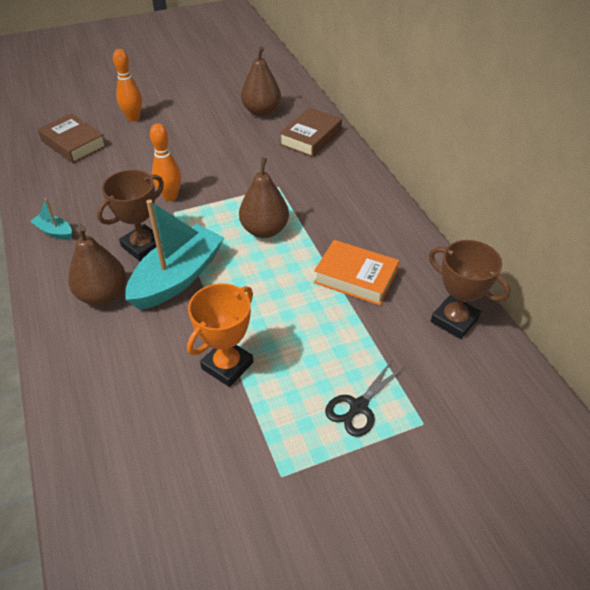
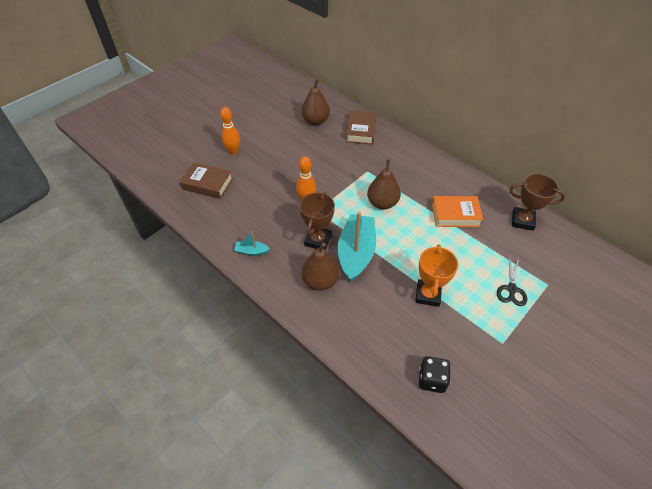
camera: 25 degrees left, 5 degrees up
(135, 480) = (431, 380): none -> black dice

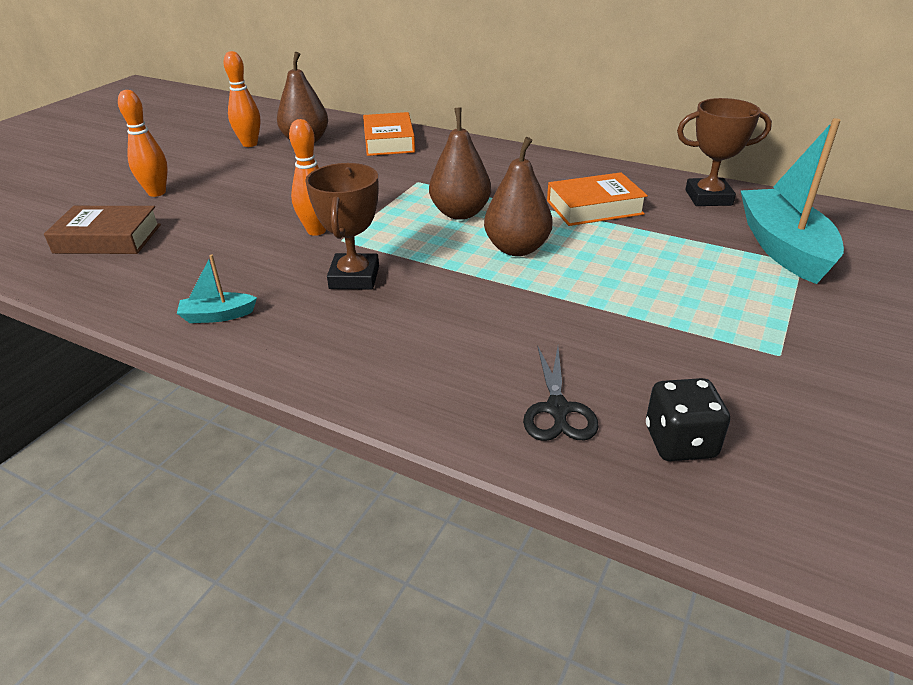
camera: 15 degrees left, 15 degrees down
(285, 118) = (250, 144): none -> orange bowling pin
(320, 281) = (378, 333): brown pear -> brown pear (517, 248)
(356, 253) = (437, 281): turquoise boat -> turquoise boat (783, 248)
(361, 131) = (389, 141): brown book -> orange book
(427, 295) = (601, 314): orange trophy -> none
(511, 289) = (746, 279): black scissors -> black scissors (557, 409)

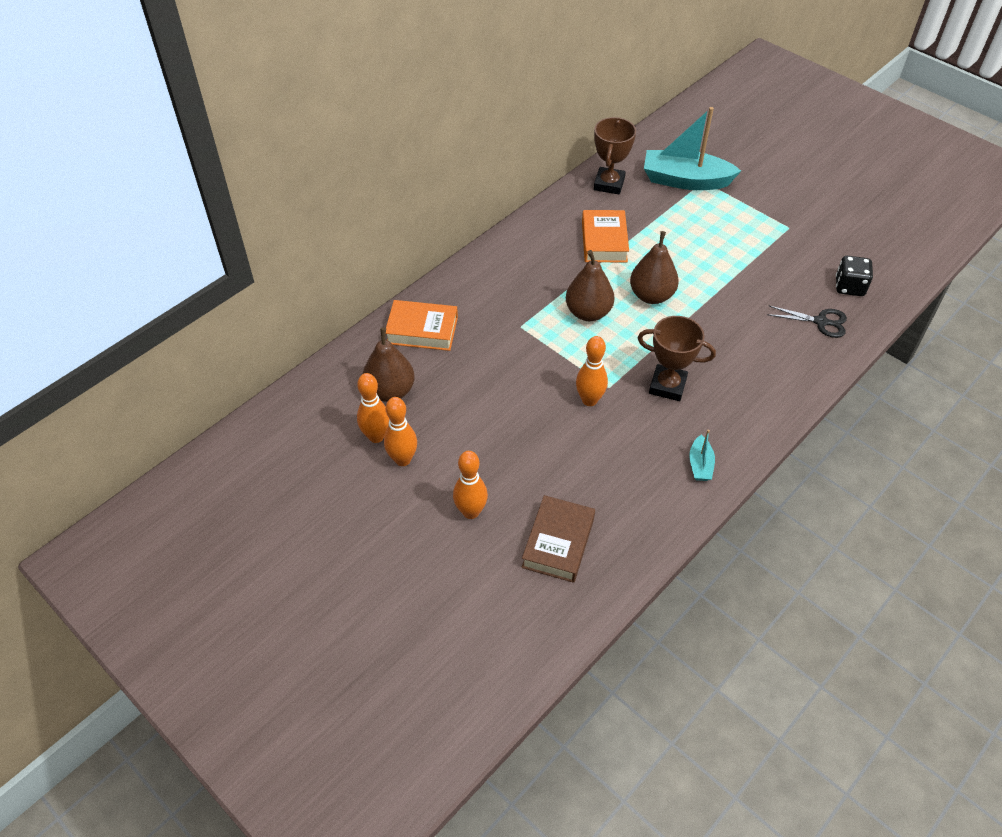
camera: 75 degrees left, 15 degrees up
(223, 157) = (403, 459): none -> orange bowling pin

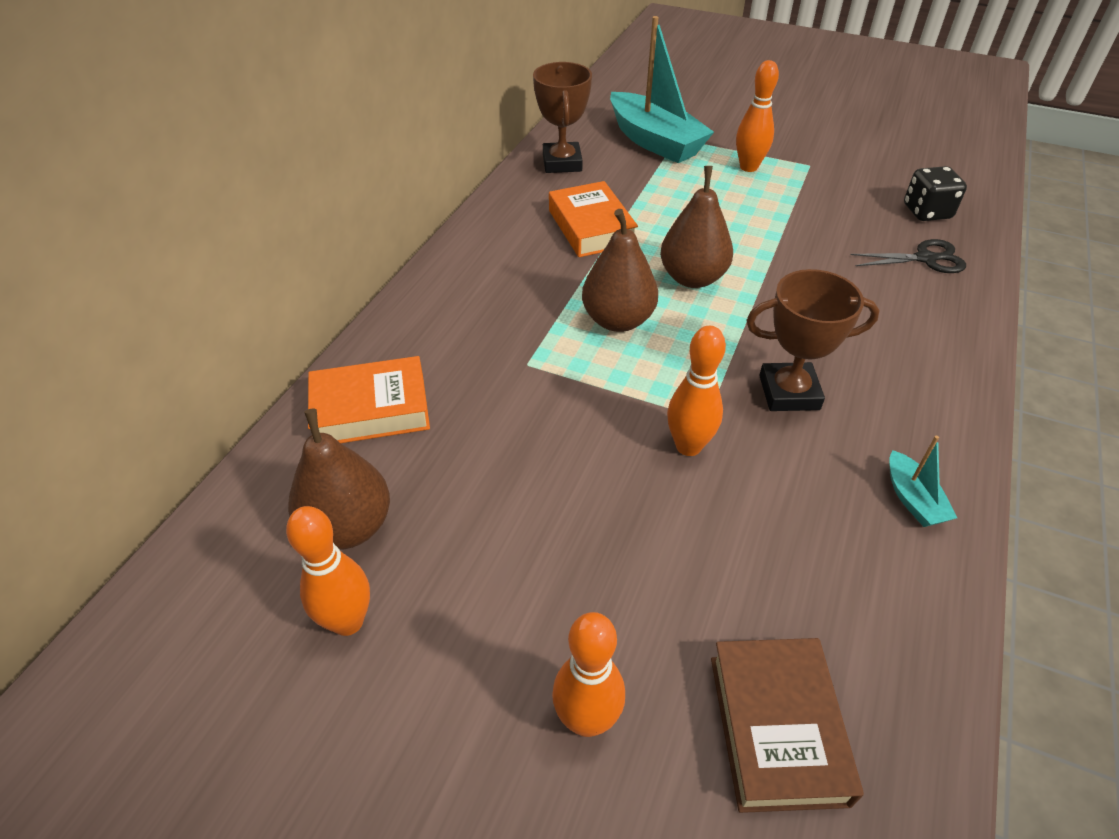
camera: 20 degrees left, 5 degrees down
(403, 459) = (415, 652): orange bowling pin -> orange bowling pin (748, 167)
(685, 180) = (655, 141): turquoise boat -> turquoise boat turned 120 degrees counterclockwise

